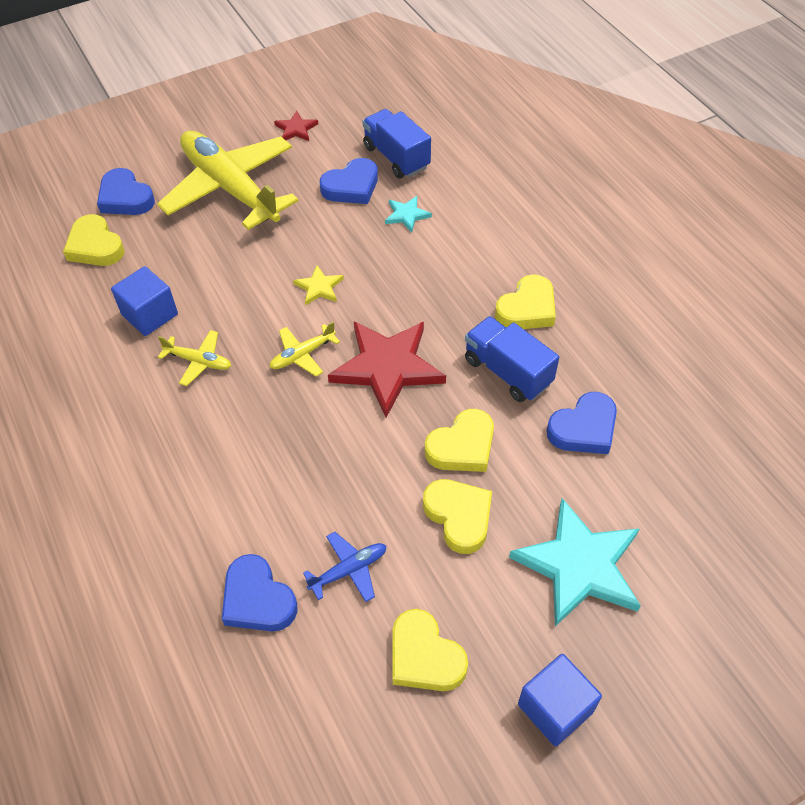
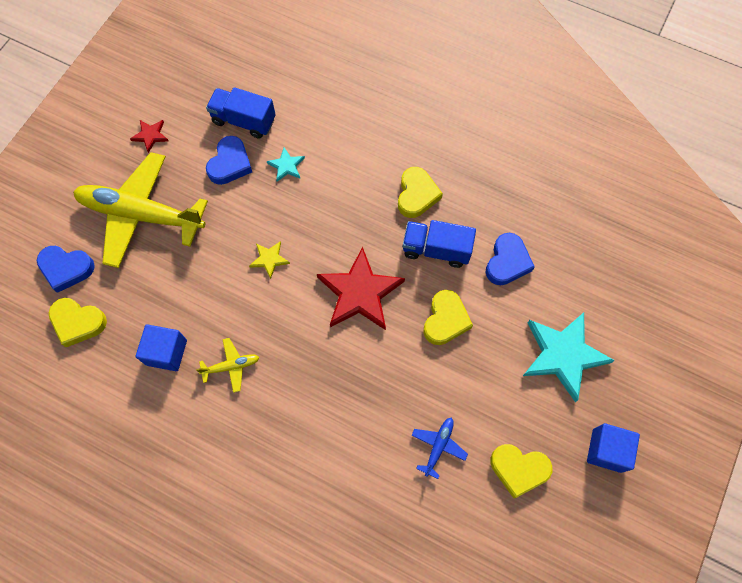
camera: 35 degrees left, 15 degrees up
(257, 599) = (399, 502): blue heart -> none
(302, 355) = (297, 318): yellow plane -> none
(459, 517) = (476, 368): yellow heart -> none

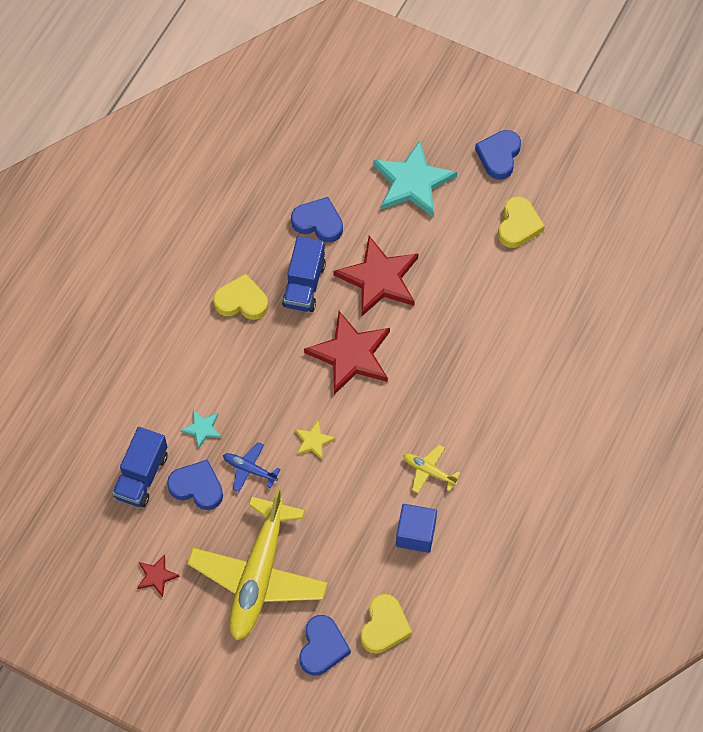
camera: 90 degrees left, 5 degrees down
(231, 366) = (429, 471): yellow plane -> yellow plane turned 45 degrees counterclockwise
(438, 446) = (500, 288): blue plane -> blue plane (249, 469)
(445, 320) = (379, 279): yellow heart -> red star
(606, 450) = (499, 156): blue cube -> blue heart

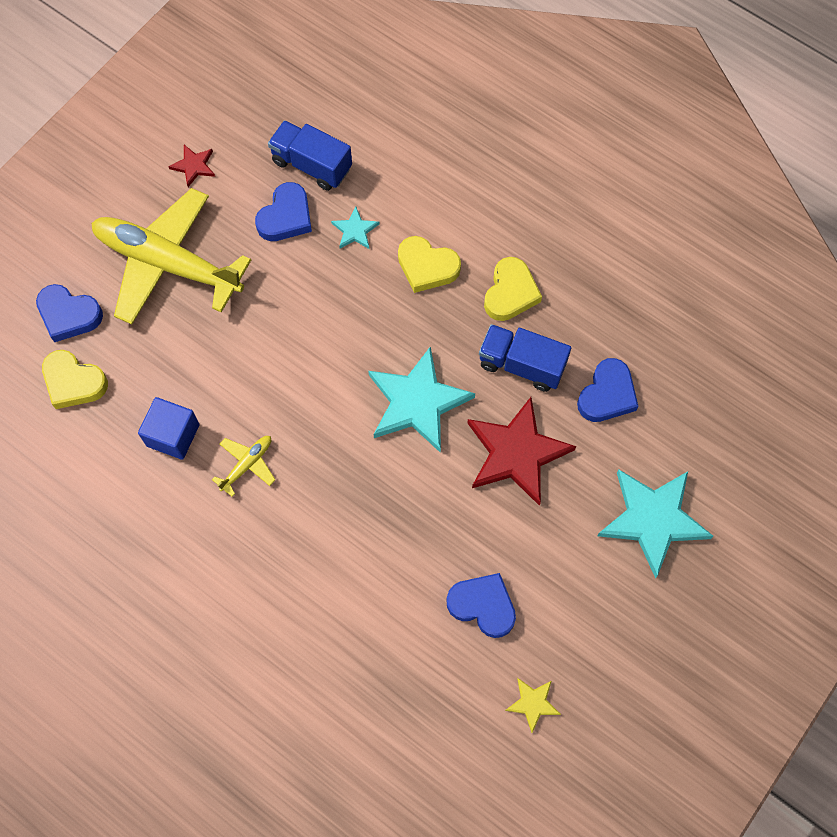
camera: 100 degrees right, 5 degrees up
(249, 469) = (294, 272): blue plane -> none
(313, 441) = (314, 343): yellow star -> yellow star (533, 703)
(350, 355) = (417, 402): red star -> turquoise star
(499, 156) = (681, 641): blue heart -> blue heart (483, 606)
(518, 225) = (569, 645): yellow heart -> yellow heart (427, 267)

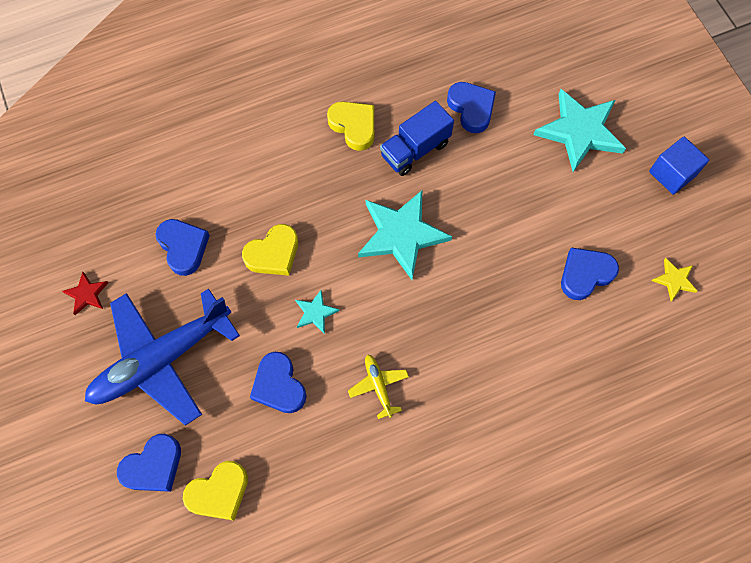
camera: 60 degrees left, 0 degrees up
(168, 263) = (161, 359): yellow plane -> blue plane
(173, 435) = (318, 432): blue cube -> blue cube (672, 174)
(198, 376) = (279, 385): none -> blue heart
(311, 165) = (151, 205): blue truck -> none
(355, 230) = (231, 204): turquoise star -> turquoise star (315, 313)
(427, 267) = (295, 170): yellow heart -> yellow heart (273, 253)
(516, 453) = (481, 190): red star -> none

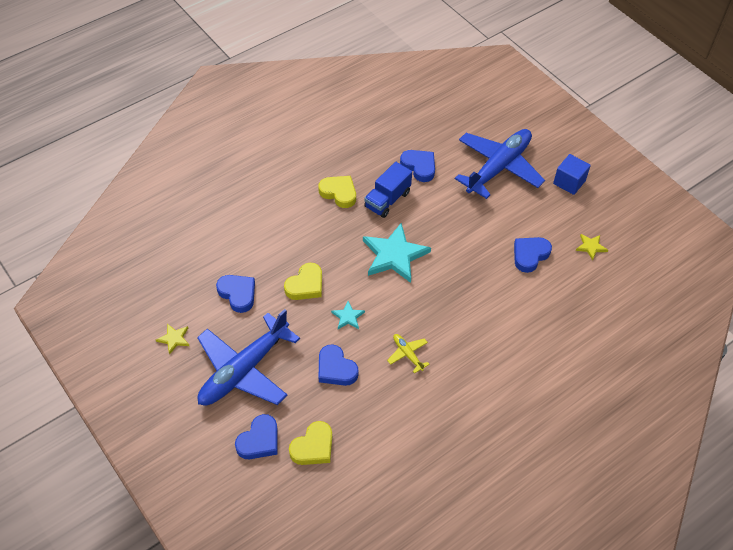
camera: 15 degrees left, 15 degrees down
(87, 294) = (174, 339): red star -> yellow star
(580, 131) = (498, 167): turquoise star -> blue plane

